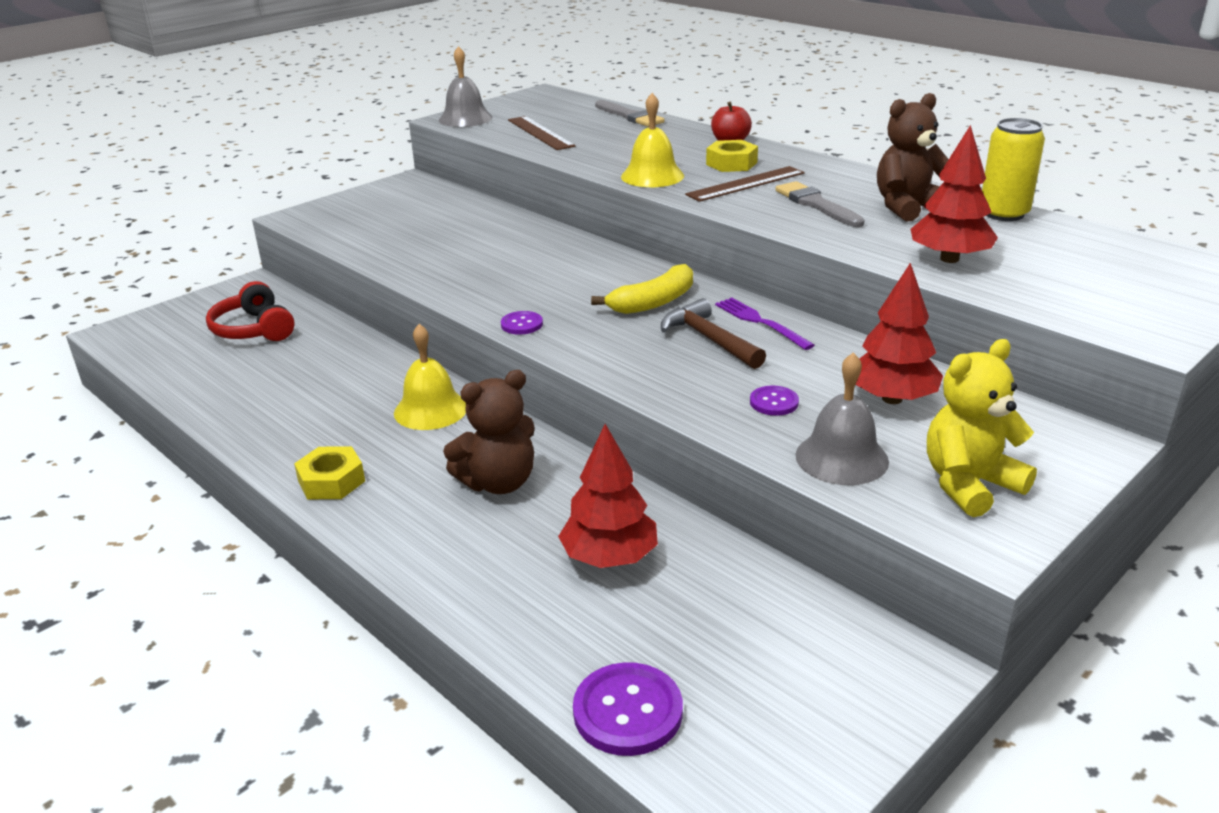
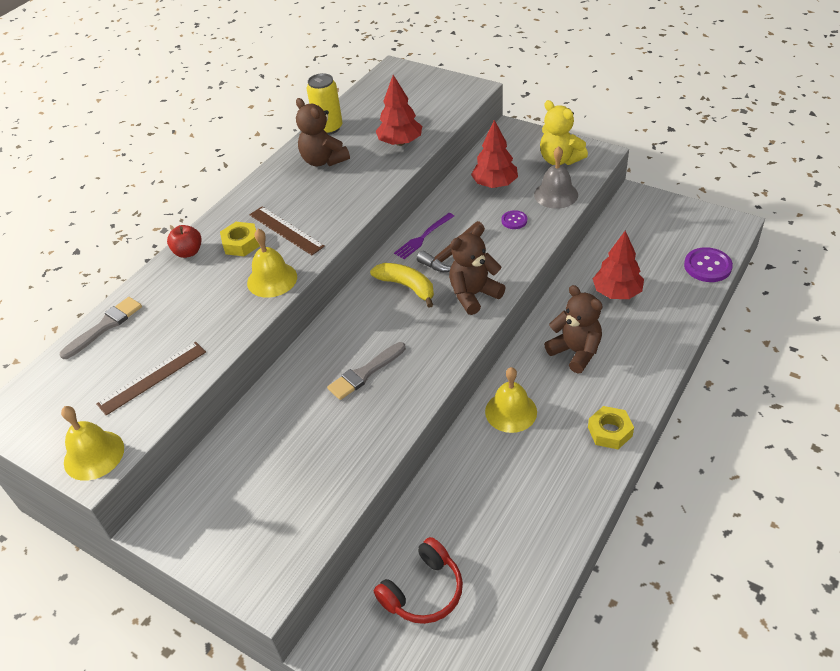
camera: 100 degrees left, 15 degrees up
(465, 118) = (94, 455): grey bell -> yellow bell
(522, 324) = (457, 342): purple button -> none
(606, 346) = (474, 295): none -> brown teddy bear
(817, 205) = (323, 195): grey brush -> grey brush (365, 373)

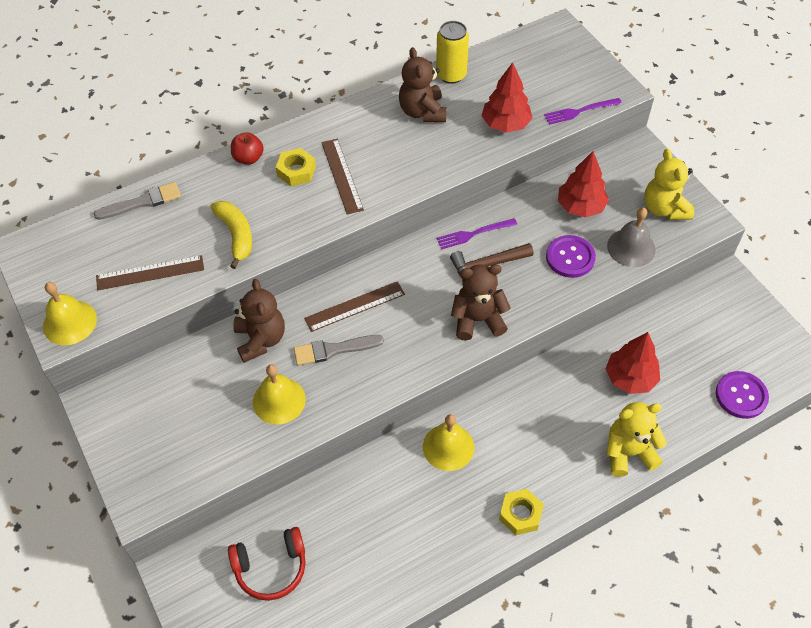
camera: 25 degrees right, 10 degrees up
(272, 279) = (298, 223): yellow bell -> yellow bell (279, 400)
(359, 332) = (355, 306): none -> brown ruler
(407, 287) = (425, 280): yellow banana -> yellow banana (236, 235)
(453, 113) = (579, 111): none -> purple fork
(514, 220) = (570, 257): purple button -> purple button, size x1.76
(575, 352) = (546, 419): brown teddy bear -> brown teddy bear (261, 339)
(657, 344) = (628, 452): none -> yellow teddy bear

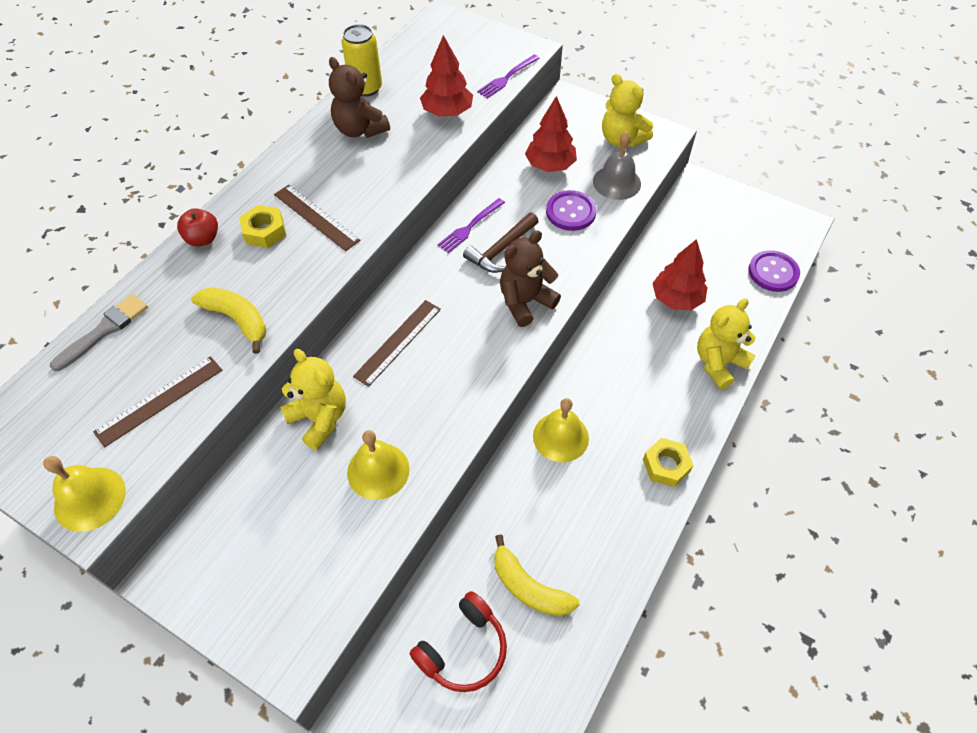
camera: 30 degrees left, 0 degrees up
(261, 339) = (319, 418): brown teddy bear -> yellow teddy bear
(334, 350) = (404, 393): grey brush -> none
(347, 549) = (528, 587): none -> yellow banana

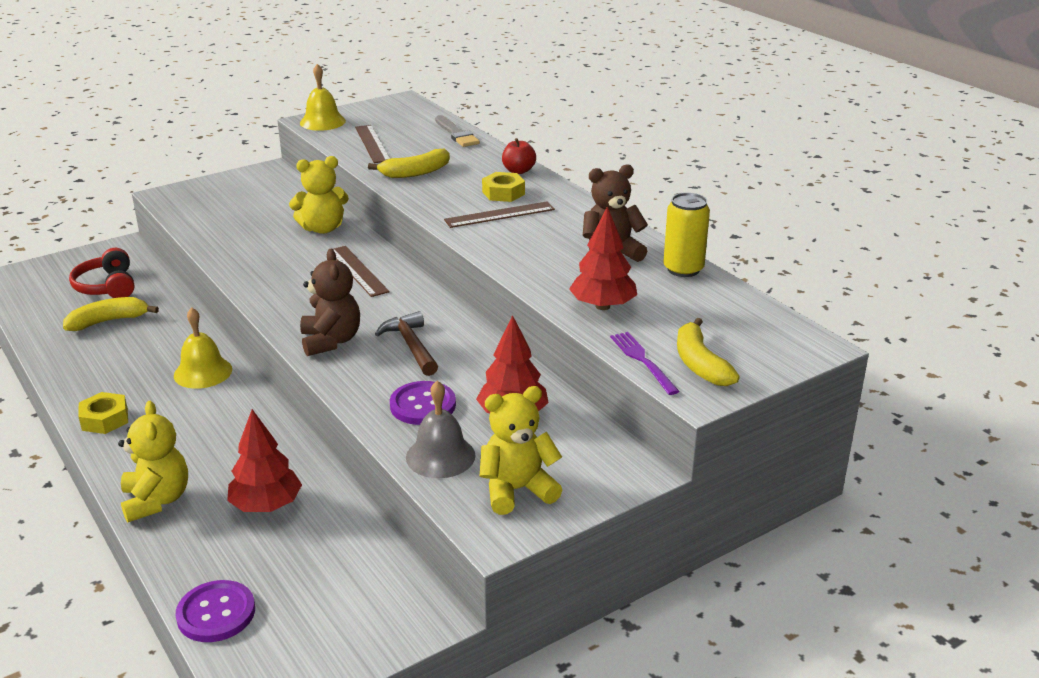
camera: 115 degrees right, 25 degrees down
(378, 470) = (251, 241): yellow bell -> none
(469, 227) = (459, 336): purple fork -> none
(494, 55) = (700, 364): none -> yellow banana

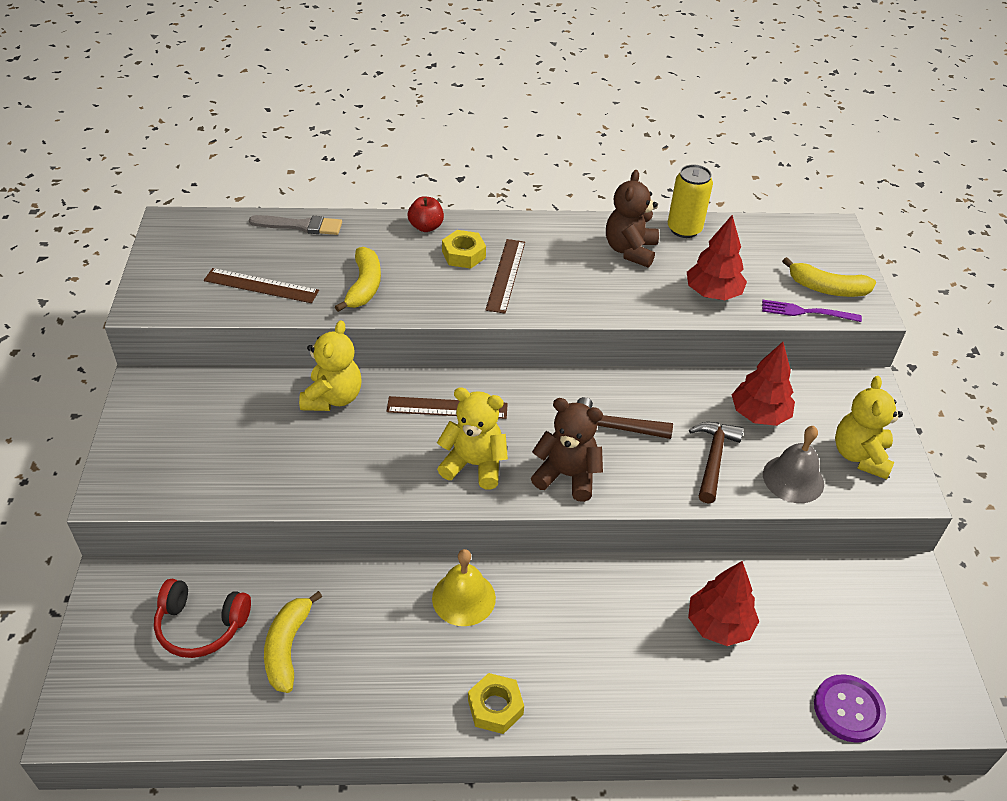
camera: 60 degrees left, 15 degrees up
(156, 500) = (665, 704): yellow teddy bear -> yellow teddy bear (474, 465)
(322, 122) = (159, 297): yellow bell -> none
(423, 405) = (713, 459): purple button -> brown hammer

